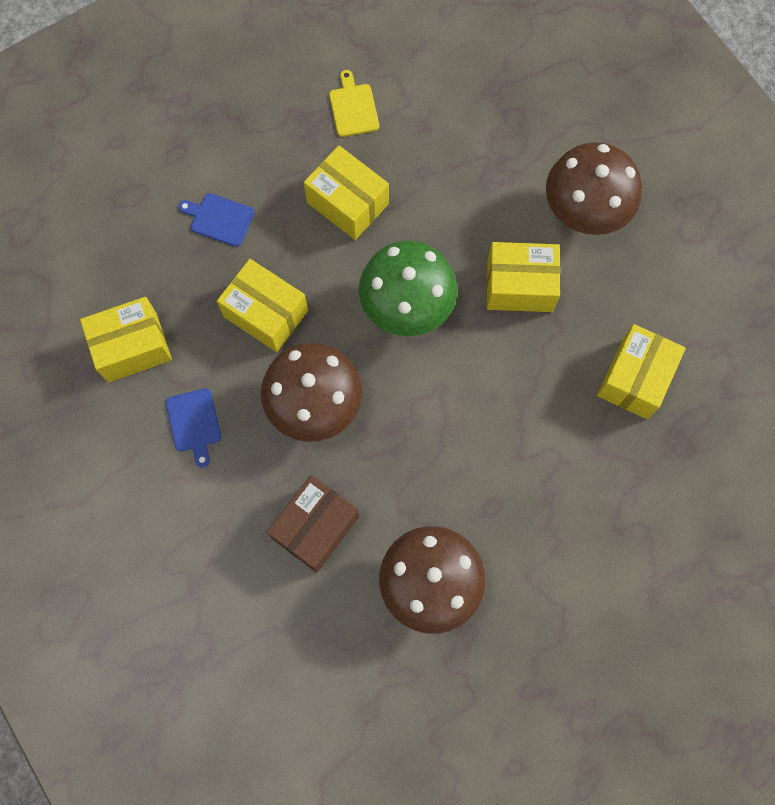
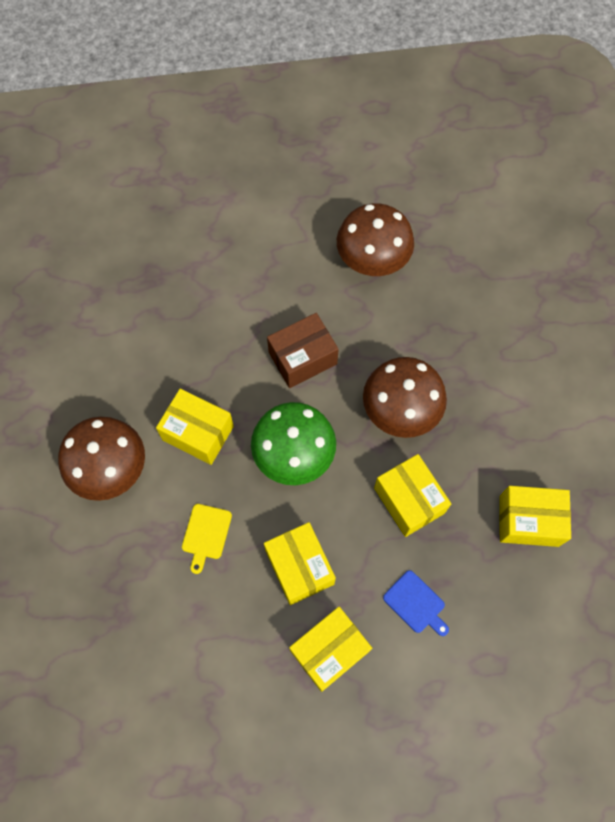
camera: 155 degrees left, 5 degrees down
(194, 423) = (498, 438): blue cutting board -> none
(315, 527) = (435, 328): brown box -> brown box (302, 358)
(353, 108) = (251, 660): yellow cutting board -> yellow cutting board (206, 534)
(634, 378) = (155, 329): yellow box -> yellow box (329, 651)

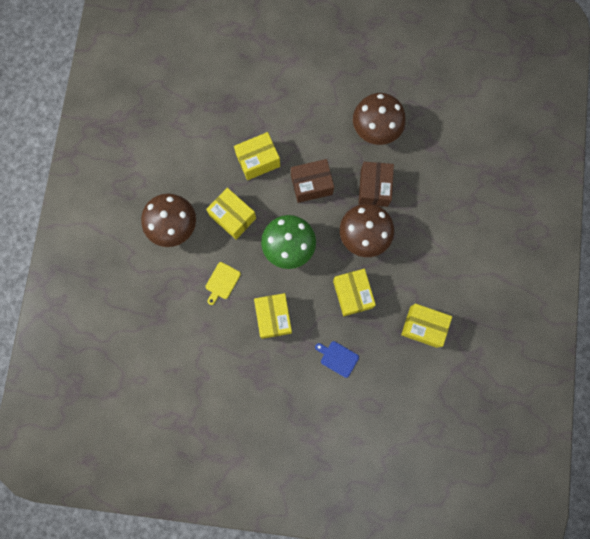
camera: 15 degrees right, 10 degrees up
(329, 651) = (278, 371): yellow box -> yellow box (258, 161)
(394, 340) = (374, 188): none -> brown box
(416, 603) = (338, 358): blue cutting board -> blue cutting board turned 150 degrees clockwise

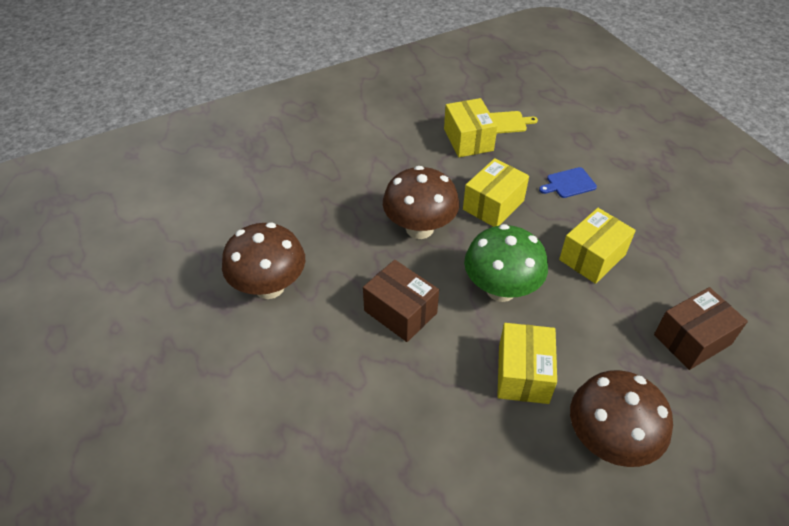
camera: 125 degrees left, 30 degrees down
(222, 282) = (612, 332): yellow cutting board -> yellow cutting board (507, 122)
(258, 161) = (418, 394): yellow box -> none
(338, 358) = (569, 183): blue cutting board -> blue cutting board turned 75 degrees clockwise
(374, 188) = (351, 249): brown box -> brown box (692, 339)

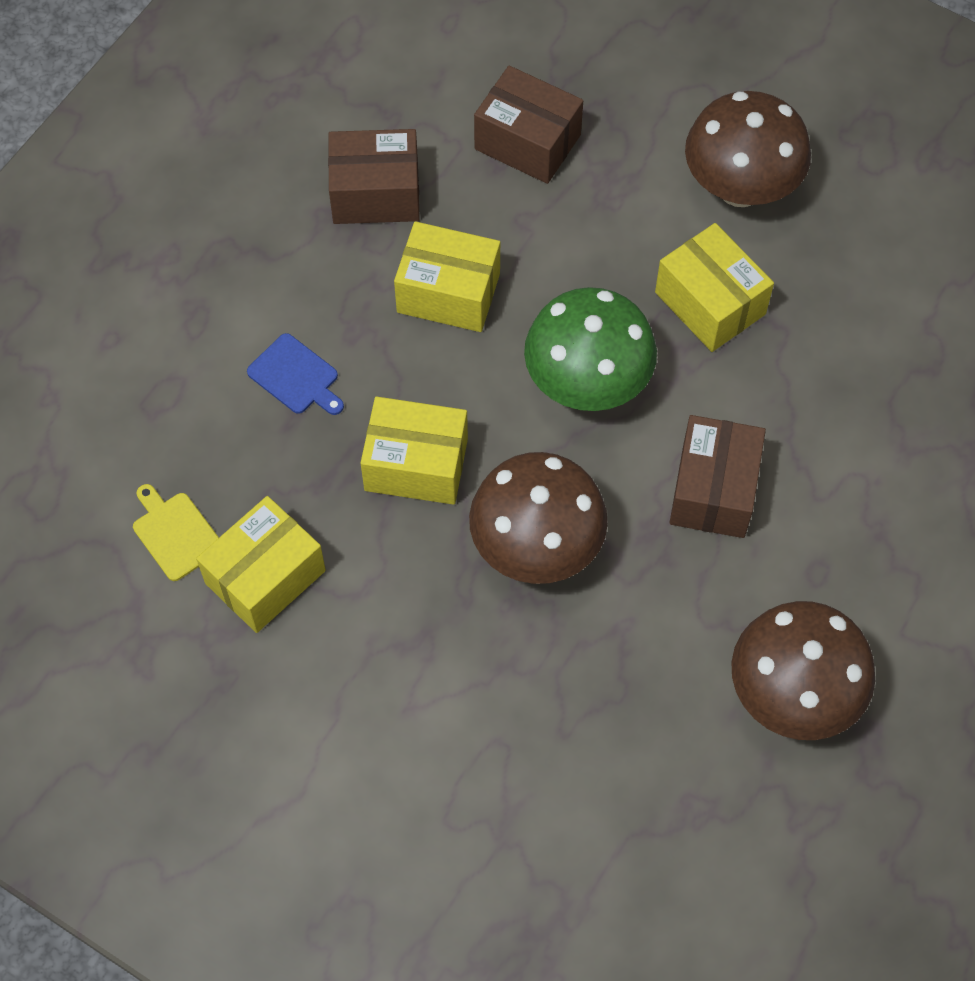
camera: 120 degrees left, 15 degrees up
(523, 374) = (710, 303): yellow box -> yellow box turned 75 degrees clockwise
(676, 254) = (375, 193): none -> brown box

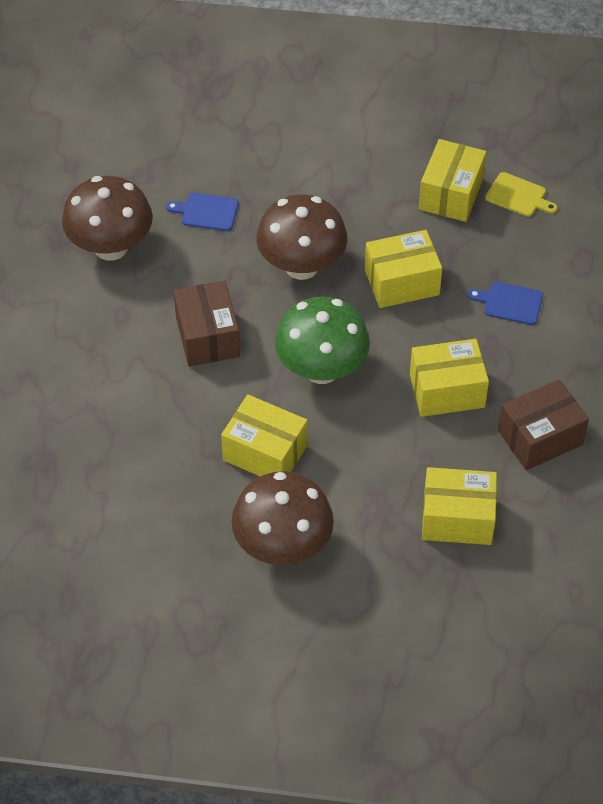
camera: 155 degrees right, 10 degrees down
(527, 142) = (457, 518): brown box -> yellow box
(628, 698) = (206, 212): none -> blue cutting board

